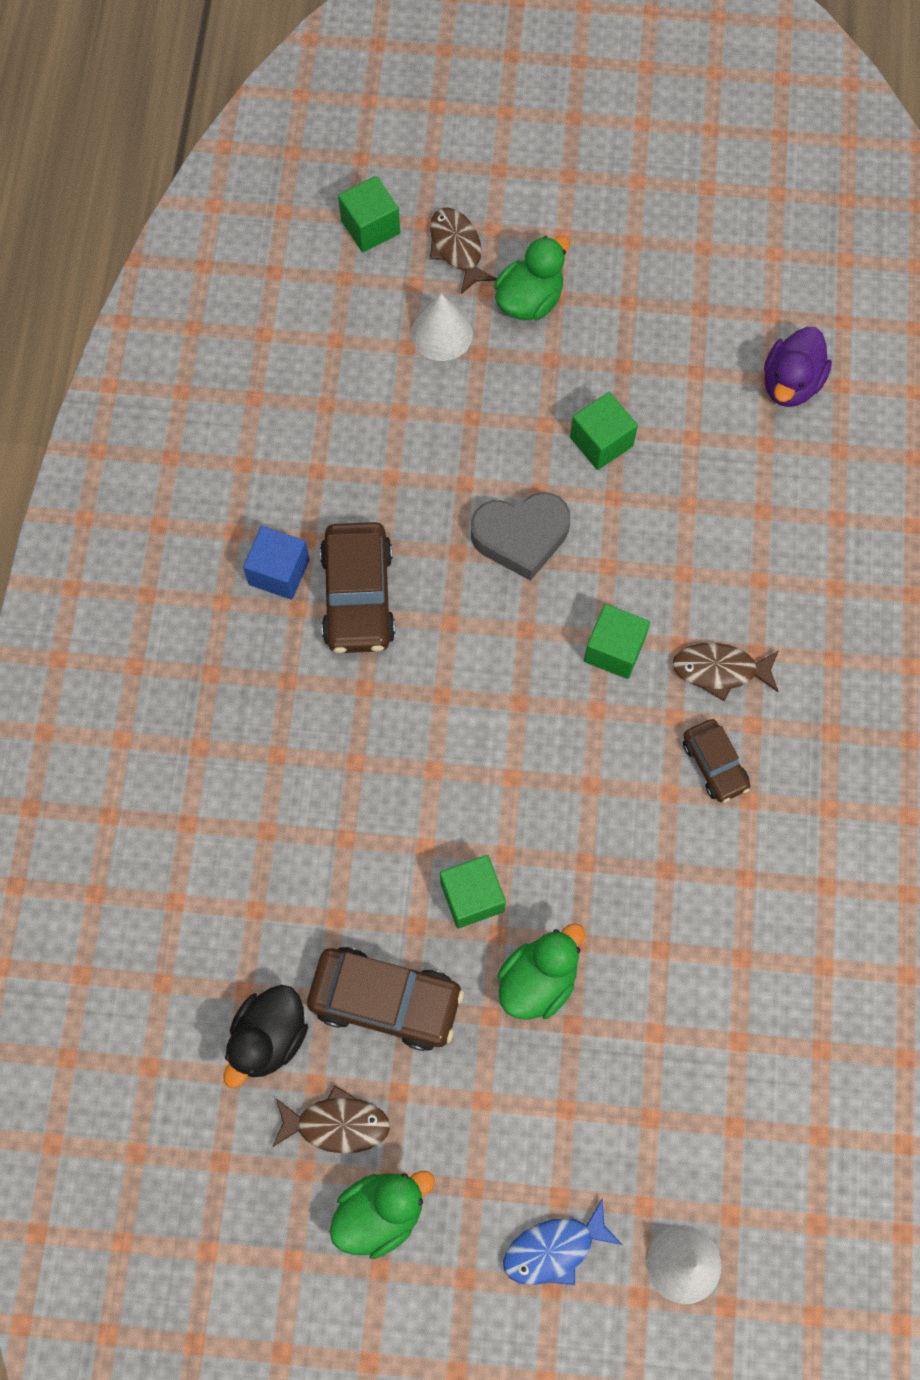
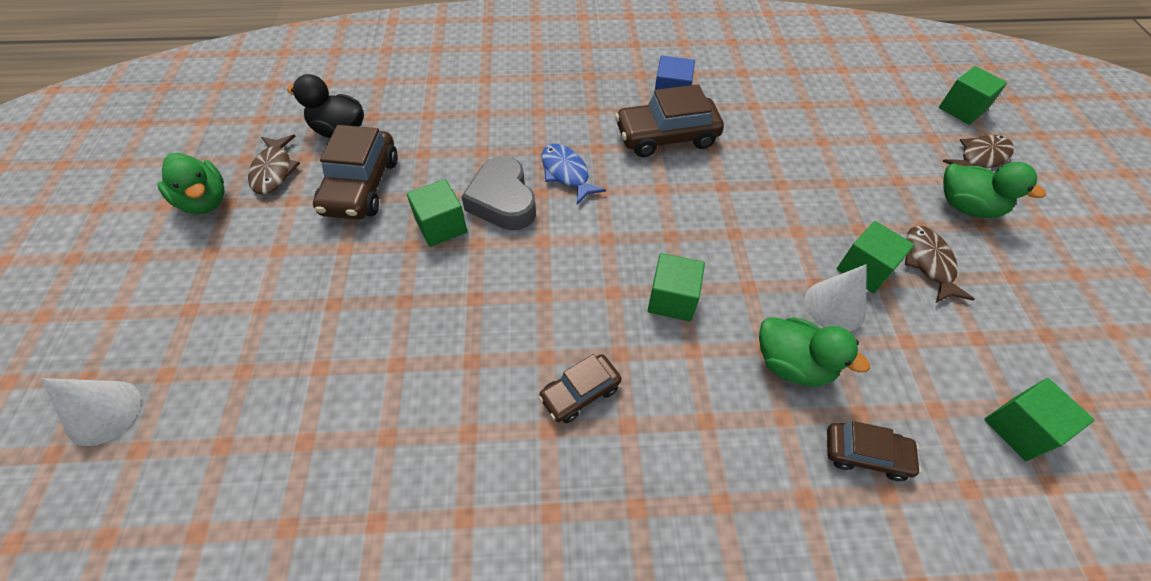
camera: 80 degrees right, 15 degrees down
(441, 333) = (901, 157): white cone -> white cone (835, 306)
(521, 537) = (751, 224): grey heart -> grey heart (503, 201)
(538, 980) = (372, 276): green duck -> green duck (792, 364)
(554, 1249) = (147, 310): blue fish -> blue fish (566, 173)
(720, 670) = (676, 389): brown fish -> brown fish (928, 263)
(790, 383) = (1019, 428): purple duck -> green cube
(801, 522) = (865, 454): none -> brown car

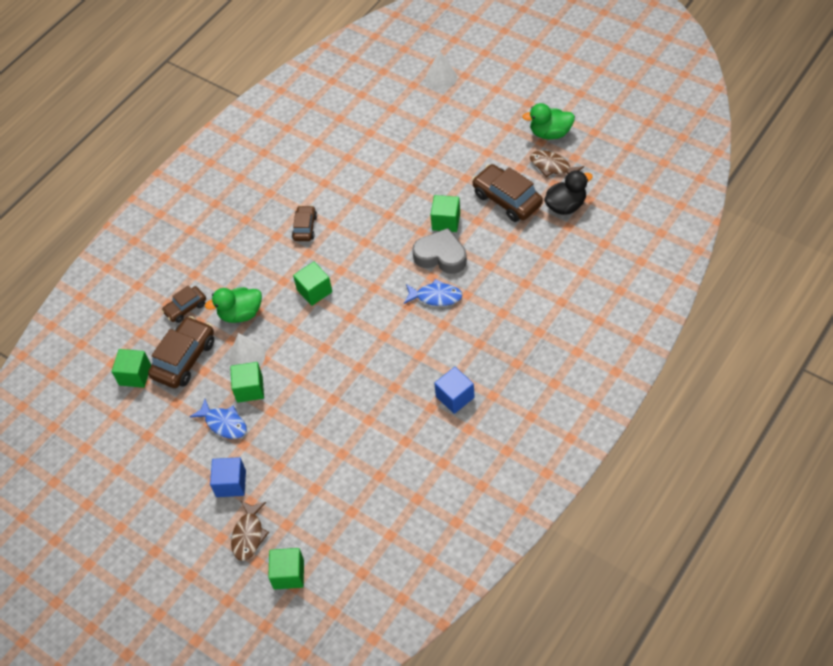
camera: 135 degrees right, 0 degrees up
(666, 136) = (421, 367): brown car -> brown car (184, 359)
(928, 263) = (224, 423): brown fish -> blue fish
(966, 206) = (231, 483): green duck -> blue cube

